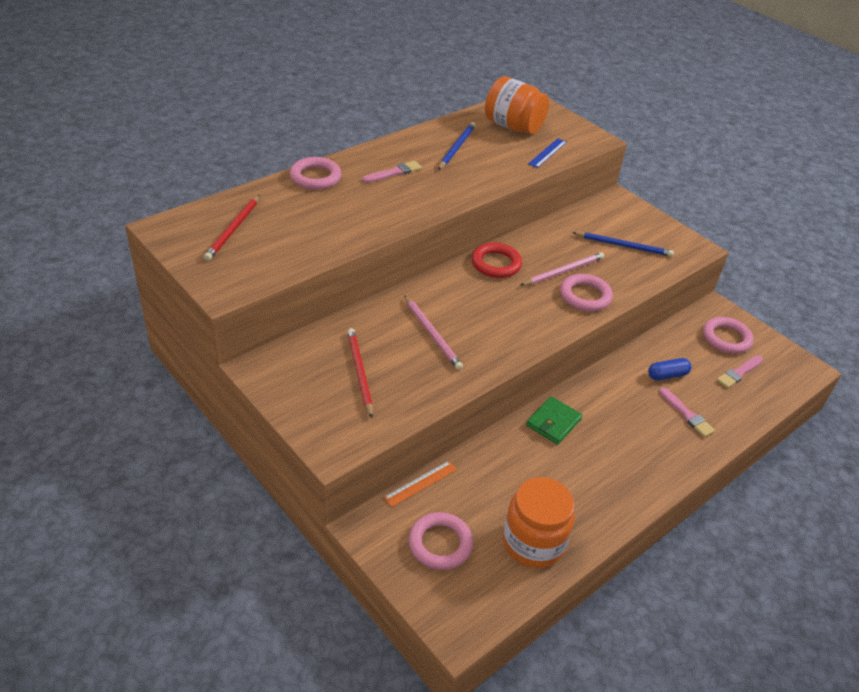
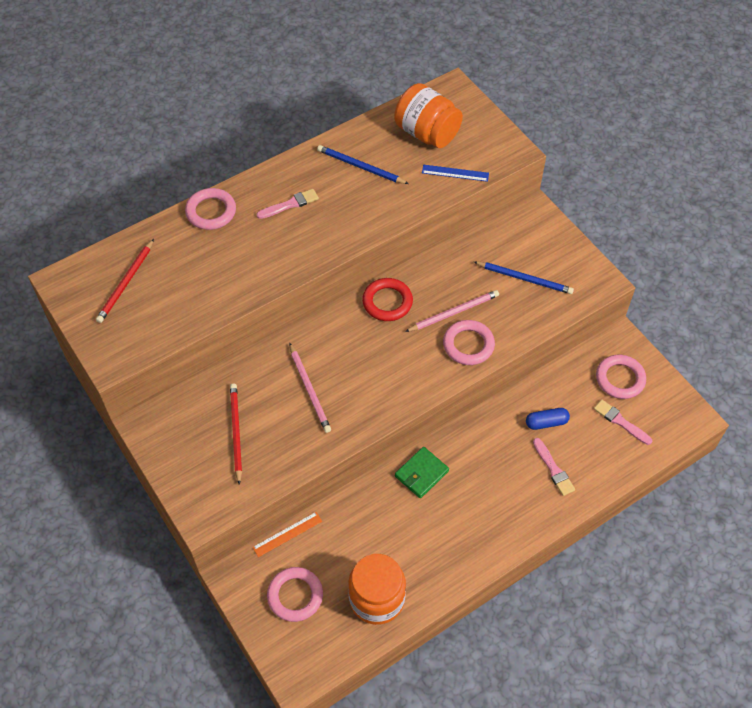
camera: 10 degrees right, 15 degrees up
(456, 148) = (360, 167): blue pencil -> blue pencil turned 90 degrees counterclockwise
(547, 153) = (455, 173): blue ruler -> blue ruler turned 60 degrees clockwise
(739, 373) = (620, 421): pink brush -> pink brush turned 75 degrees clockwise

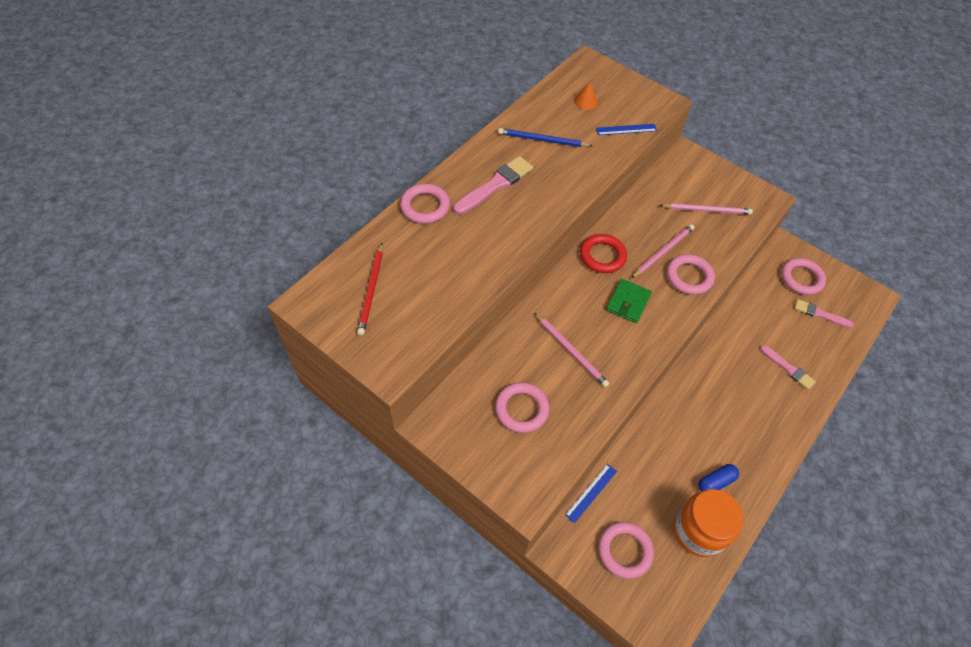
camera: 20 degrees left, 0 degrees up
(236, 432) = (521, 409): red pencil -> pink ring
(287, 534) = (591, 493): orange ruler -> blue ruler
(290, 204) = (495, 185): pink brush -> pink brush, size x1.59
(421, 473) = (682, 402): green wallet -> green wallet (628, 302)
(427, 133) = (585, 101): orange jar -> orange cone
(525, 279) = (706, 210): blue pencil -> pink pencil
(546, 422) = (763, 330): blue capsule -> blue capsule (715, 482)

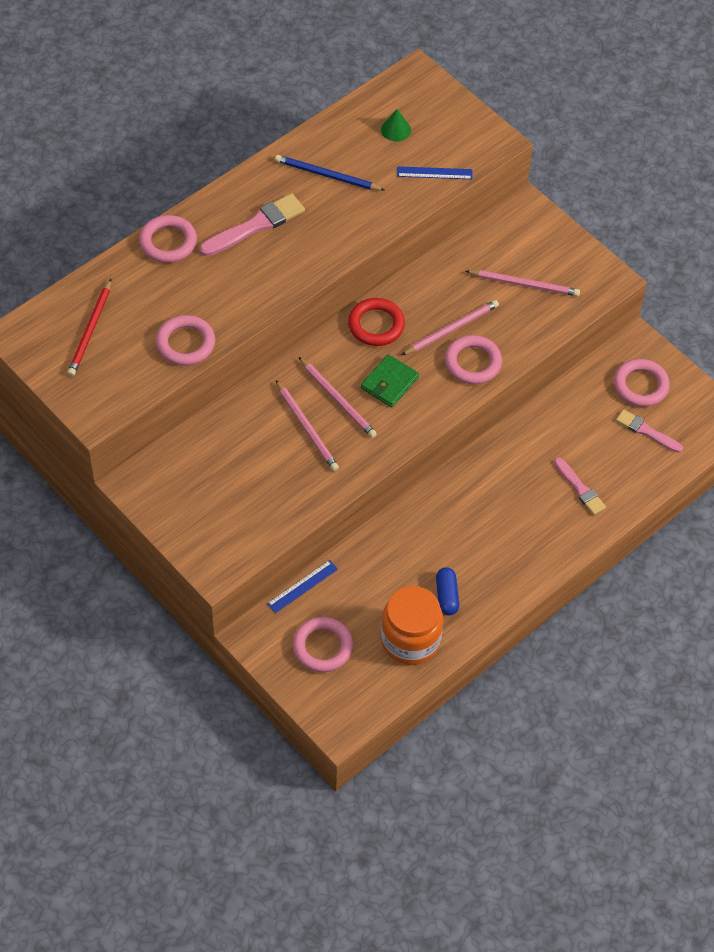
camera: 10 degrees right, 0 degrees up
(521, 409) = (235, 481): pink ring -> pink ring (185, 343)
(585, 101) = (395, 129): orange cone -> green cone
(590, 322) = (338, 400): none -> pink pencil
(715, 482) = (447, 596): blue capsule -> blue capsule turned 75 degrees counterclockwise

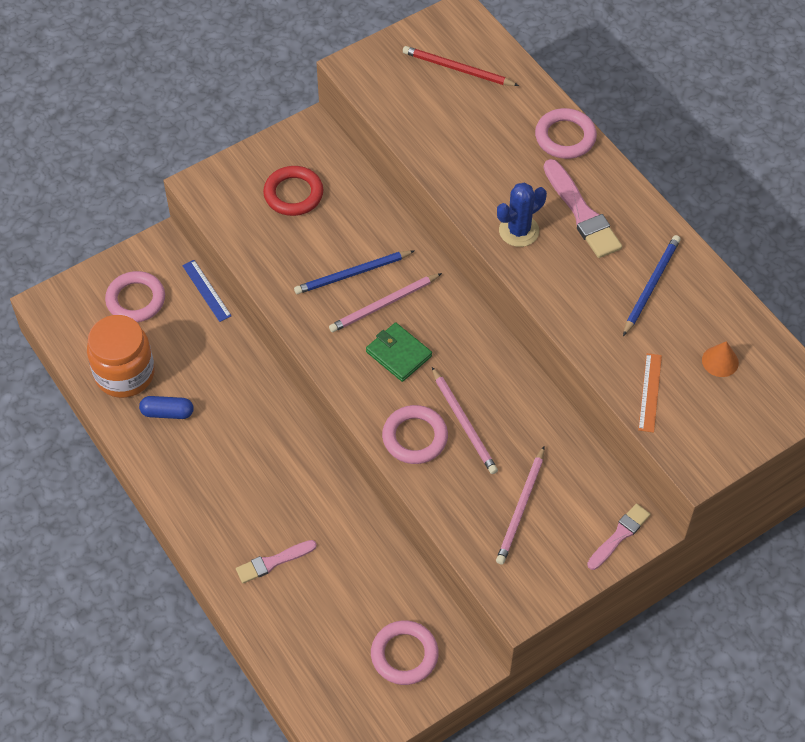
camera: 100 degrees right, 0 degrees up
(185, 343) = (431, 142): pink ring -> none
(282, 269) = (519, 231): none -> blue cactus
(307, 428) = (352, 274): pink pencil -> blue pencil
(376, 325) = (478, 351): red ring -> red ring (293, 194)
(395, 129) = (720, 361): green cone -> orange cone
(434, 173) = (650, 392): blue ruler -> orange ruler
(646, 431) = (338, 648): pink brush -> pink brush (619, 535)

